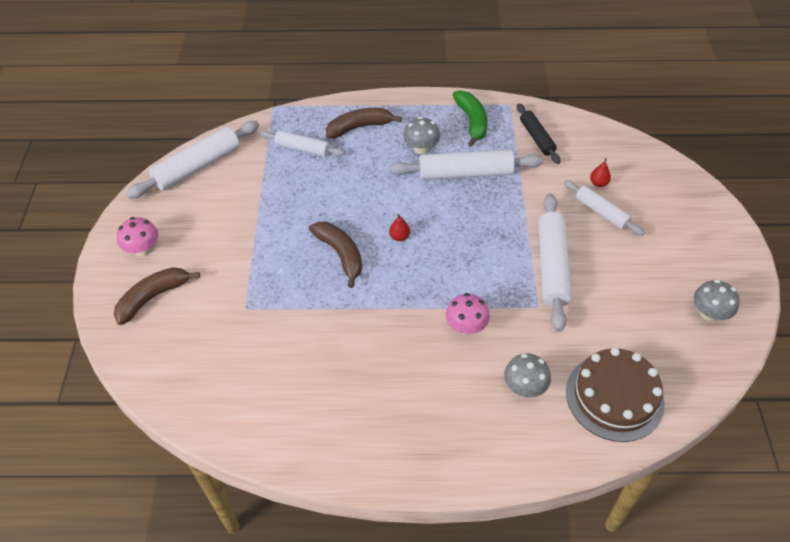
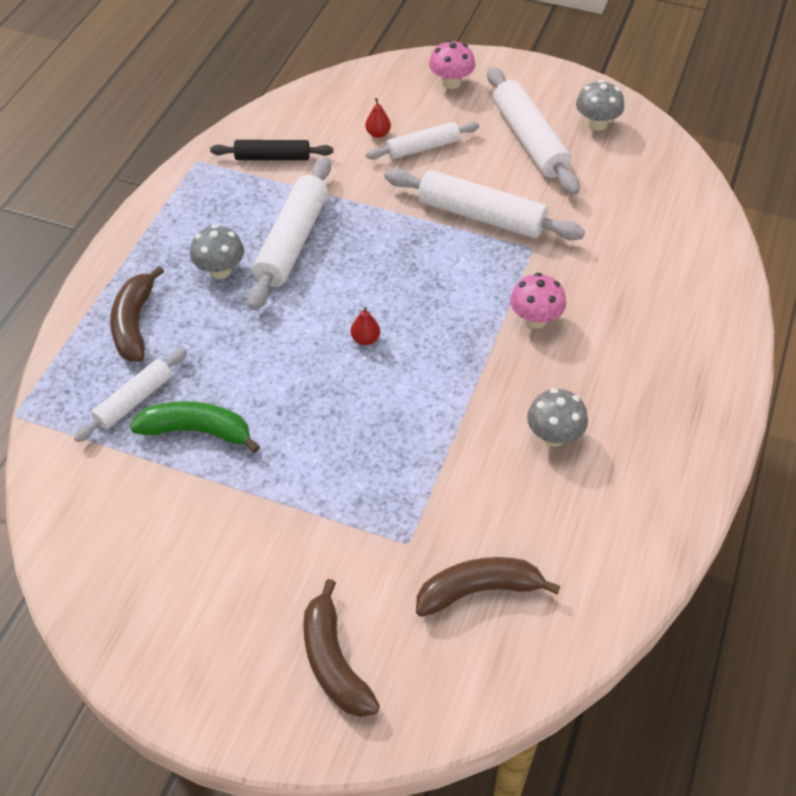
camera: 70 degrees left, 0 degrees up
(143, 249) = (227, 660): pink mushroom -> pink mushroom (451, 82)
(197, 167) = (87, 547): white rolling pin -> white rolling pin (530, 140)
(340, 254) = (364, 410): brown banana -> brown banana (478, 590)
(472, 121) = (203, 205): green banana -> green banana (197, 431)
(524, 387) = (636, 296): grey mushroom -> grey mushroom (554, 435)
(614, 397) = (672, 230): brown cake -> none

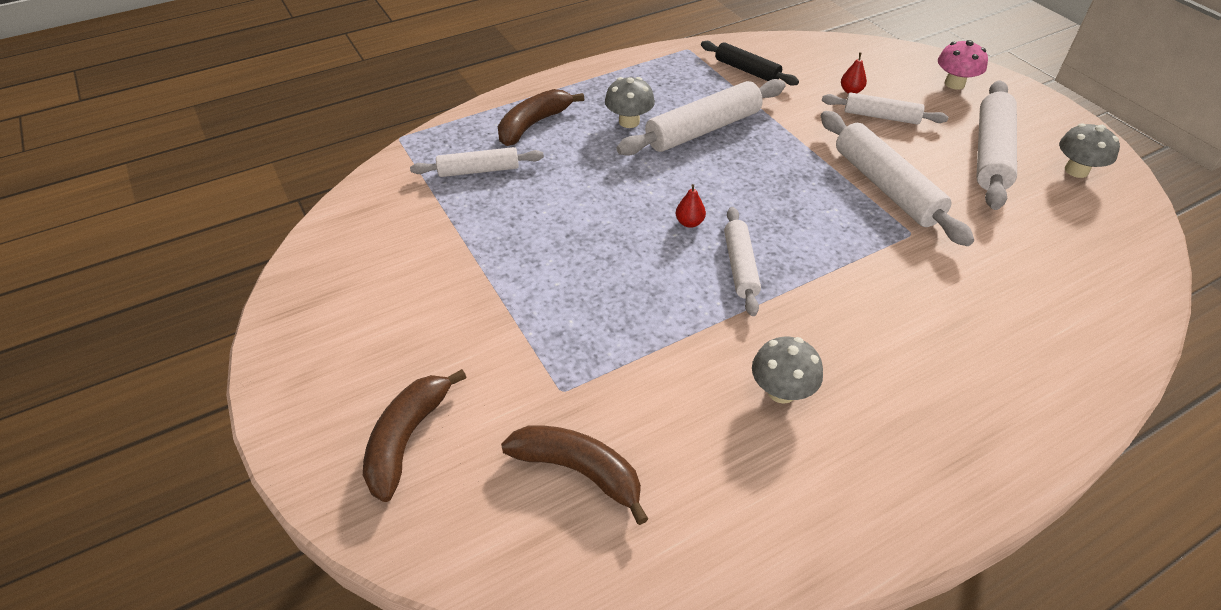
camera: 40 degrees right, 5 degrees down
(197, 431) = (497, 213): green banana -> none
(438, 354) = (740, 266): none -> white rolling pin
(535, 319) = (858, 288): pink mushroom -> none

